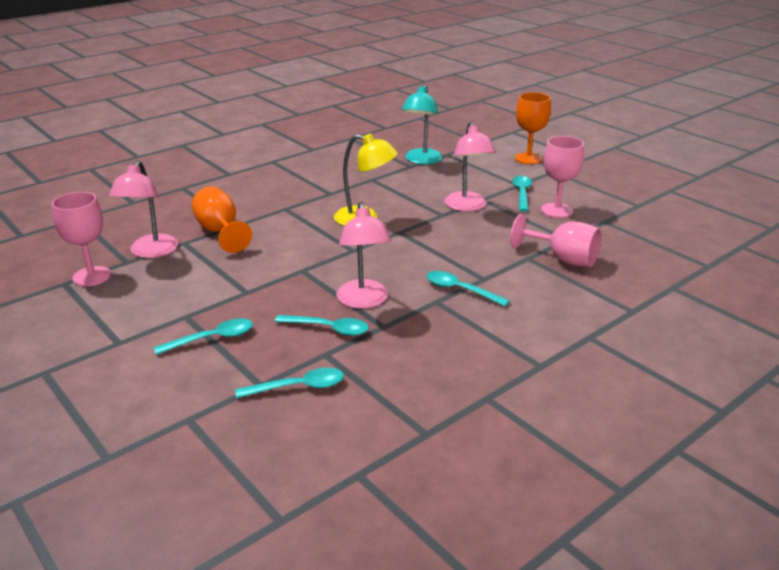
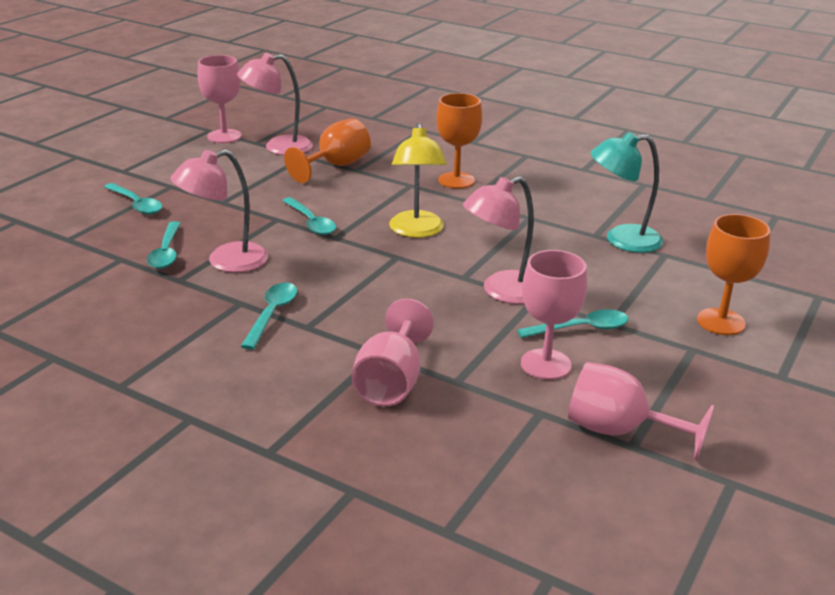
camera: 70 degrees right, 0 degrees up
(292, 191) = (456, 180): none -> orange goblet
(298, 387) = (65, 256): turquoise spoon -> turquoise spoon (311, 222)
(625, 205) = (618, 431): none -> pink goblet

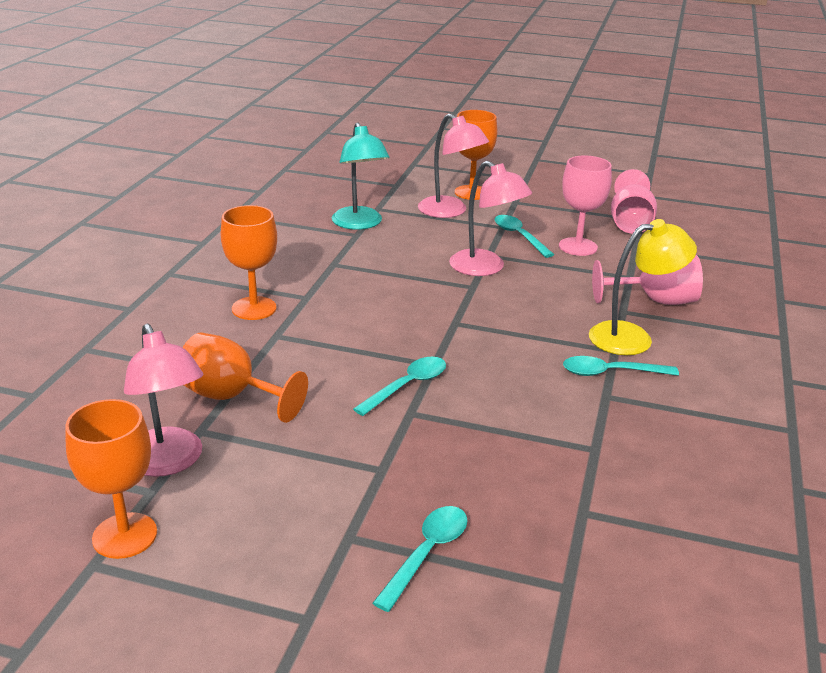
camera: 105 degrees left, 0 degrees up
(166, 252) = (543, 478): turquoise spoon -> none
(224, 136) = (125, 535): pink goblet -> orange goblet
(225, 261) = (533, 426): pink lamp -> pink lamp (450, 211)
(416, 231) = (394, 318): yellow lamp -> yellow lamp (632, 337)

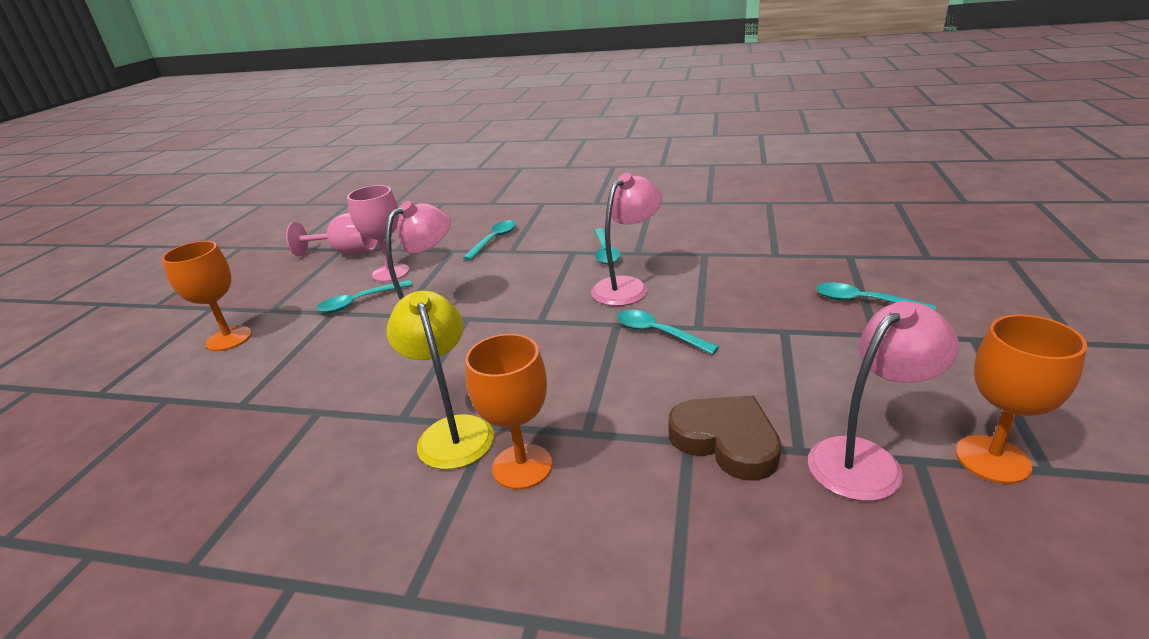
camera: 90 degrees left, 0 degrees up
(231, 397) = (726, 441): orange goblet -> brown heart
(359, 224) = (285, 413): turquoise lamp -> none
(450, 211) = (277, 348): pink lamp -> pink lamp (627, 286)
(632, 337) = (551, 246): yellow lamp -> yellow lamp (452, 431)
(655, 301) = (494, 240): pink goblet -> turquoise spoon

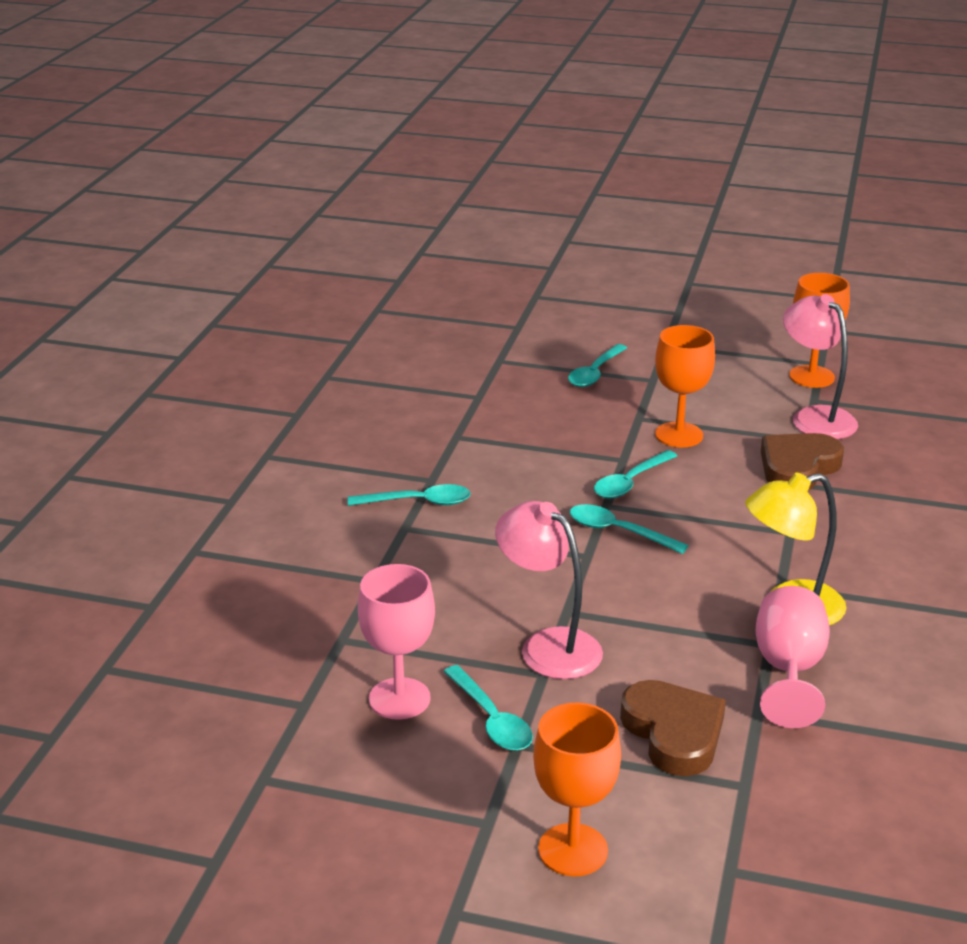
camera: 90 degrees left, 0 degrees up
(312, 371) = (674, 733): none -> brown heart
(348, 252) = (287, 766): pink goblet -> pink goblet (788, 670)
(494, 240) = (324, 597): turquoise spoon -> turquoise spoon (618, 531)
(522, 466) = (836, 566): orange goblet -> orange goblet (679, 435)
(627, 286) = (521, 493): pink lamp -> none

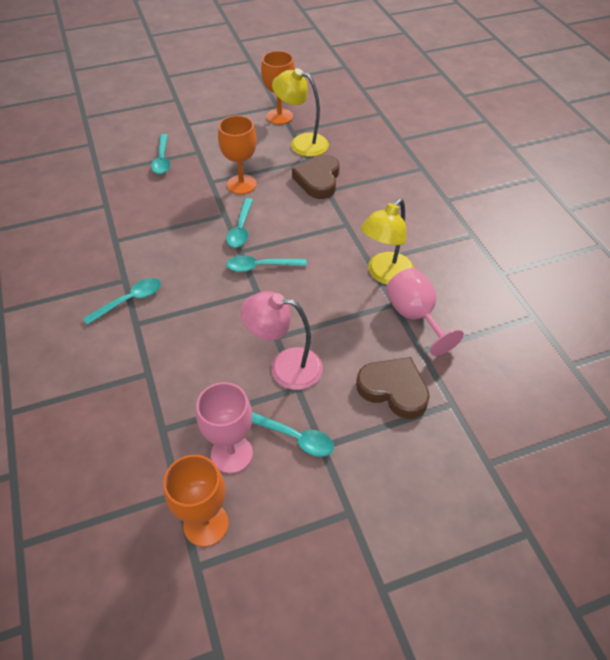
camera: 35 degrees left, 20 degrees up
(573, 850) = (406, 502): orange goblet -> orange goblet (206, 524)
(815, 417) = (301, 143): pink lamp -> yellow lamp

